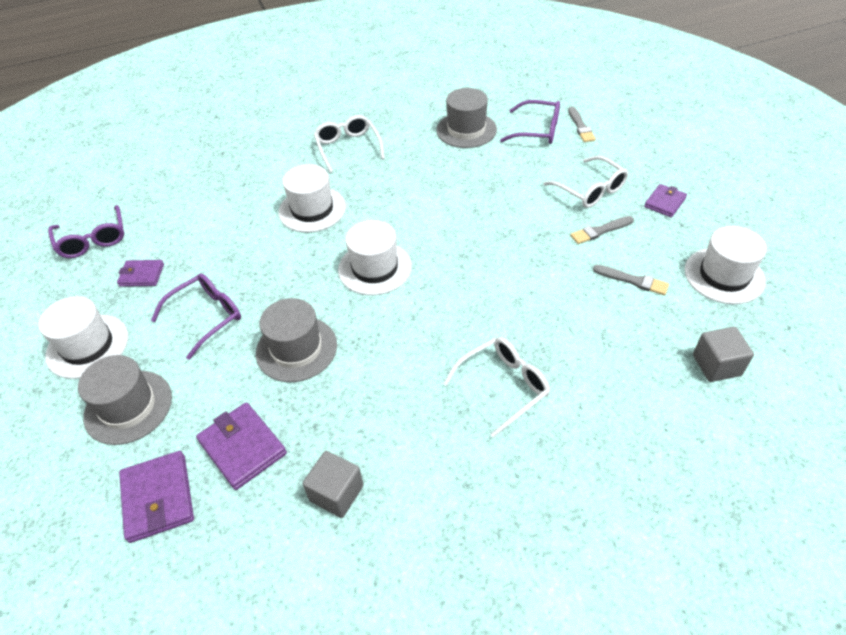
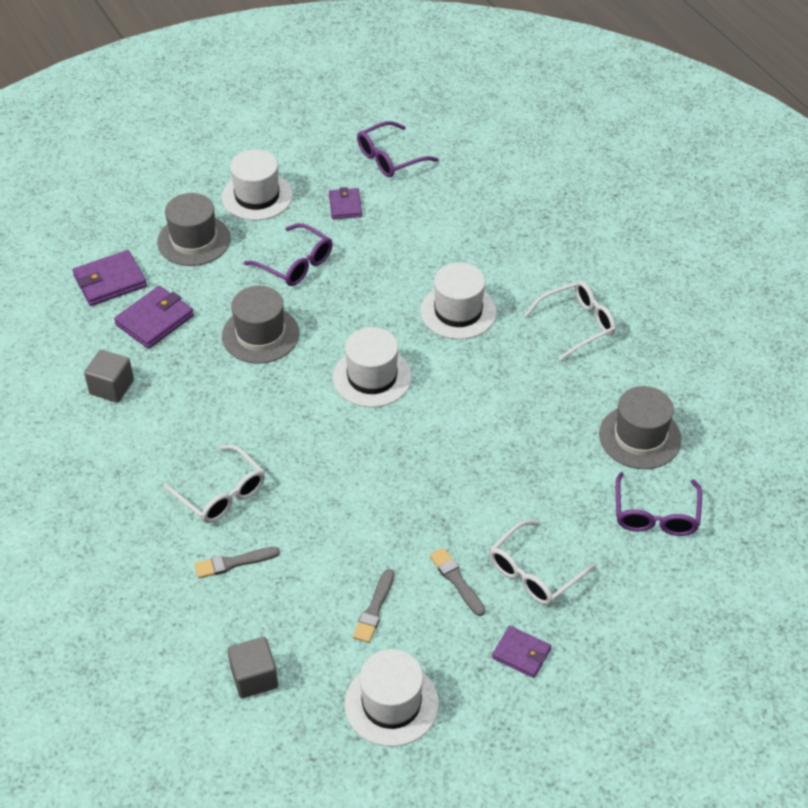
camera: 80 degrees right, 0 degrees up
(580, 126) = (676, 565): grey brush -> grey brush (233, 563)

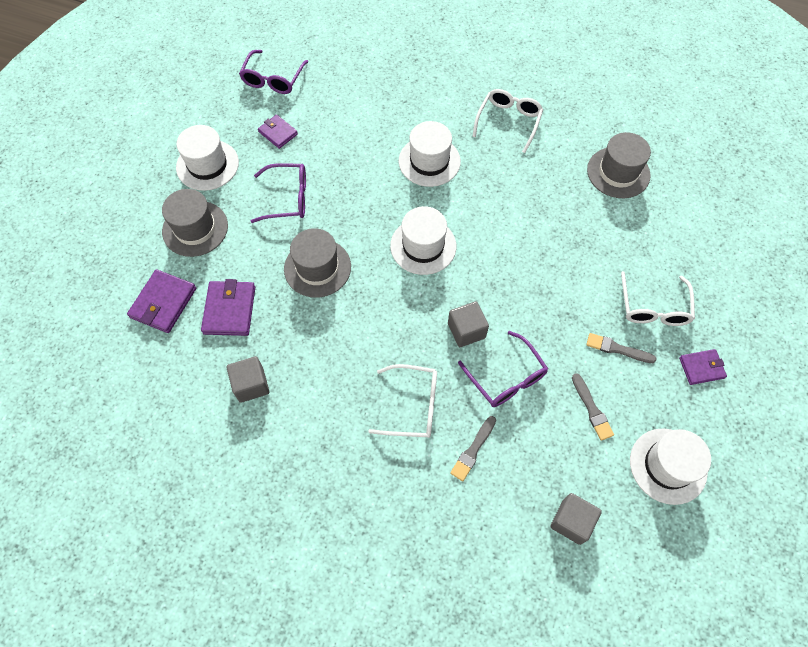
camera: 40 degrees left, 15 degrees up
(333, 469) = (466, 330): none -> grey cube
(655, 514) = (676, 217): purple glasses -> purple glasses (506, 377)

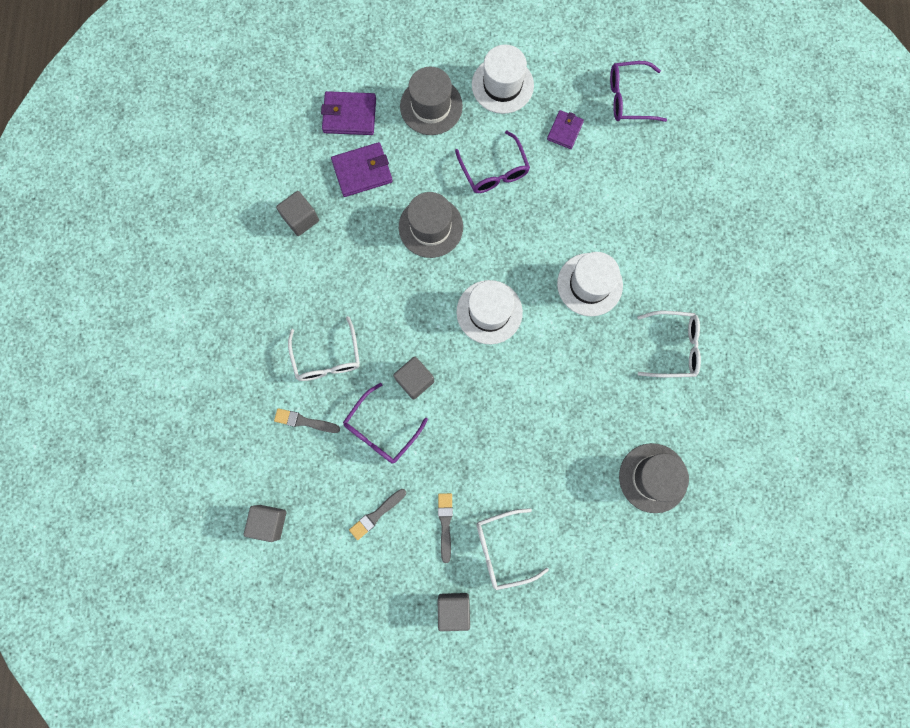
camera: 70 degrees right, 15 degrees up
(668, 466) = (345, 595): white hat -> none
(701, 368) = (453, 608): purple wallet -> grey cube

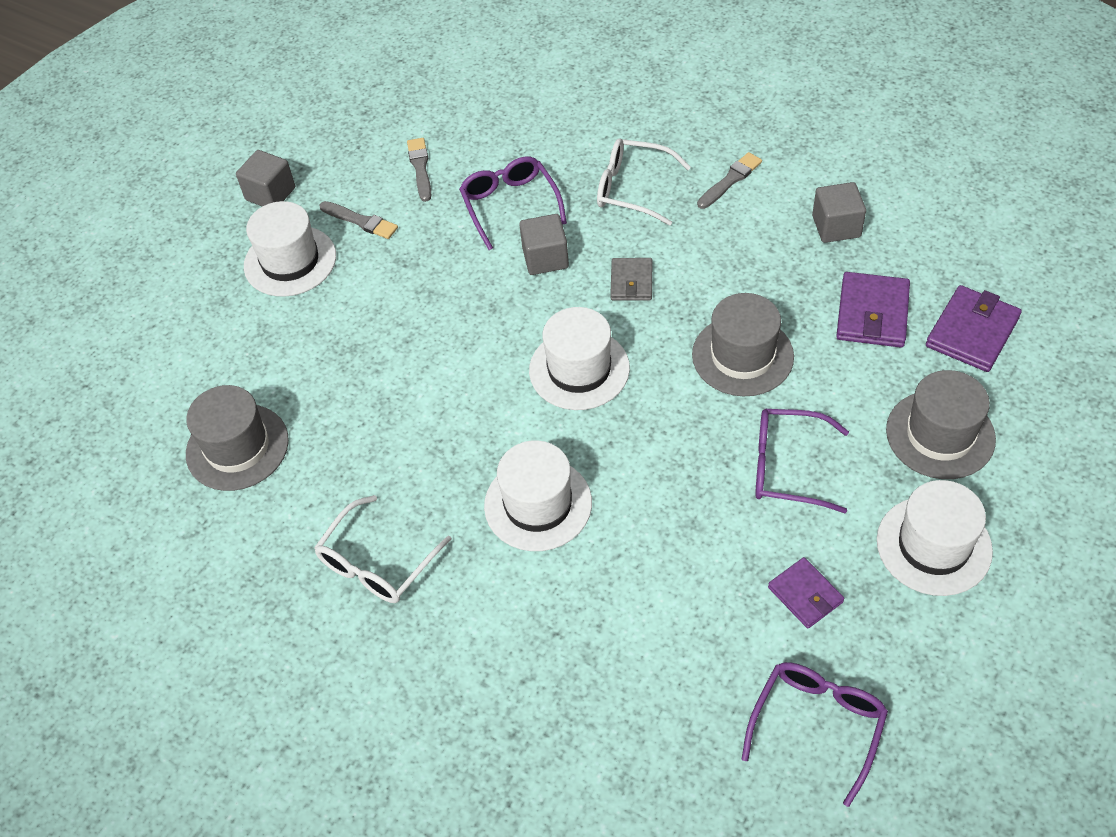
camera: 125 degrees right, 25 degrees down
(269, 522) = (484, 83): grey cube -> none
(304, 421) = (571, 144): grey brush -> grey brush (730, 180)
(407, 317) = (631, 282): none -> grey wallet
(503, 549) = (290, 261): white glasses -> white hat

